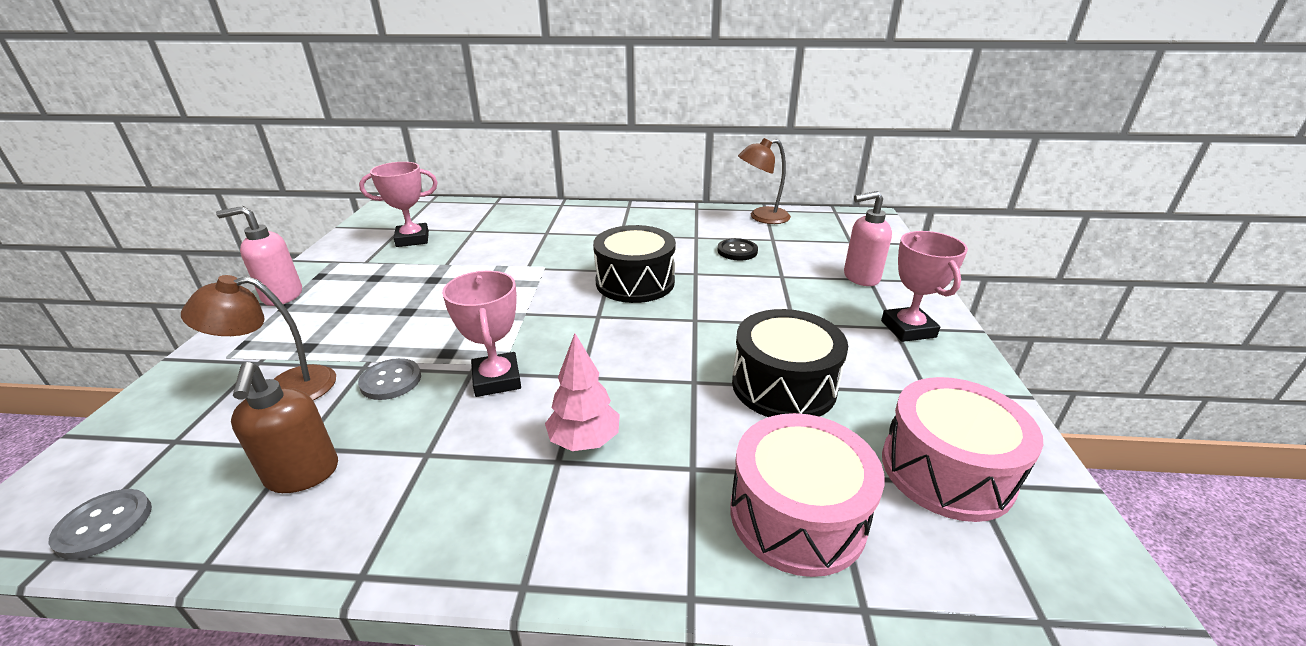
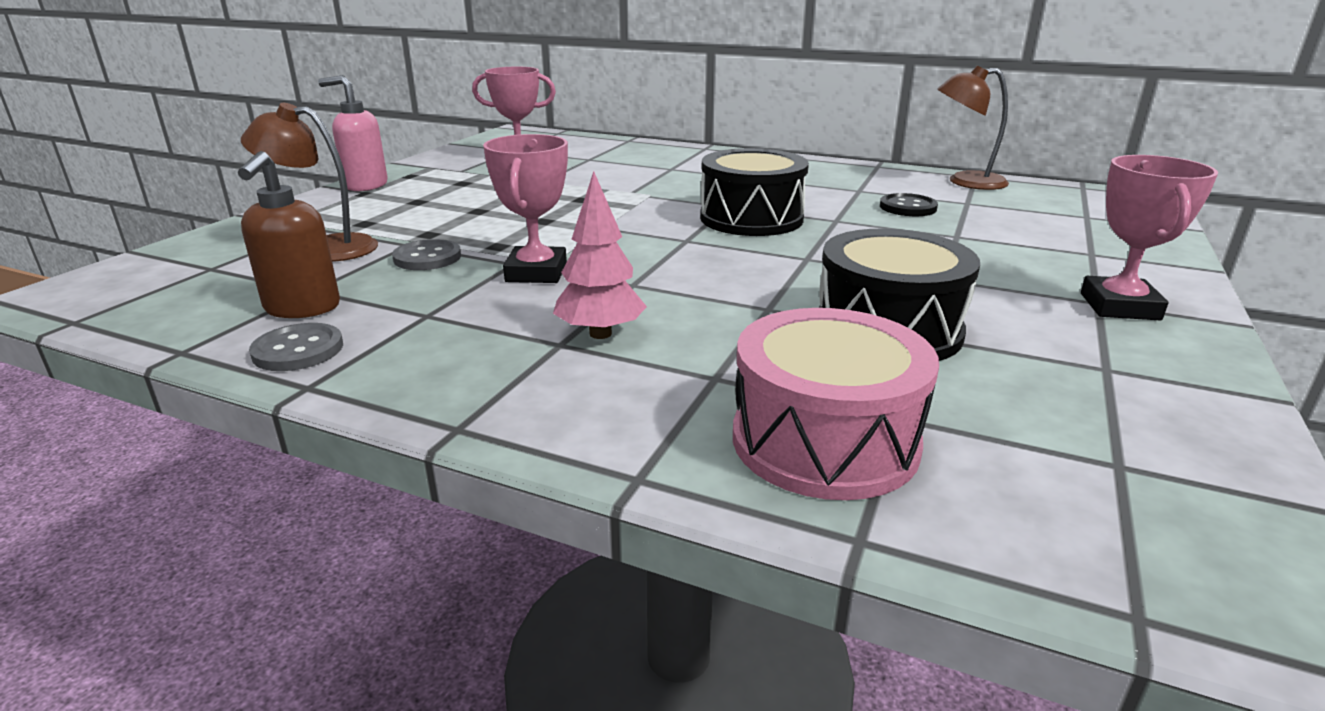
camera: 20 degrees right, 5 degrees down
(104, 525) = (122, 310): grey button -> grey button (298, 350)
(860, 277) = (1077, 250): pink soap dispenser -> none
(946, 470) = (1082, 444): pink drum -> none

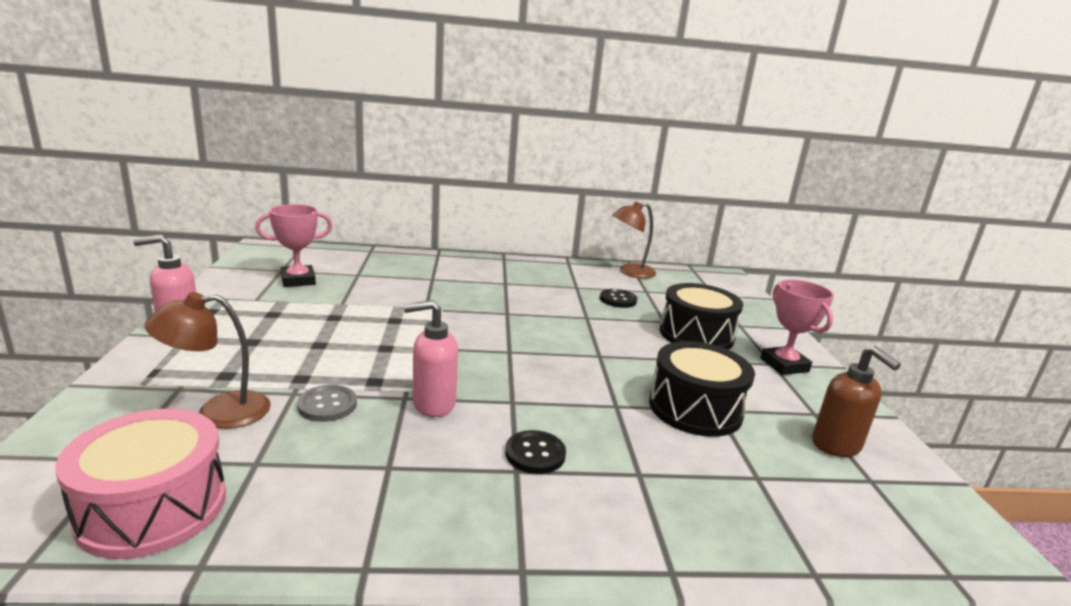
camera: 30 degrees left, 5 degrees down
(298, 350) = (316, 533): grey button -> none
(302, 309) = (270, 486): brown soap dispenser -> brown soap dispenser (836, 445)
(536, 272) = (433, 404): pink trophy -> pink soap dispenser
(600, 333) = (535, 454): pink tree -> black button
(751, 218) = (533, 323): black drum -> black drum (696, 335)
(824, 441) = (739, 507): pink drum -> pink drum (153, 507)

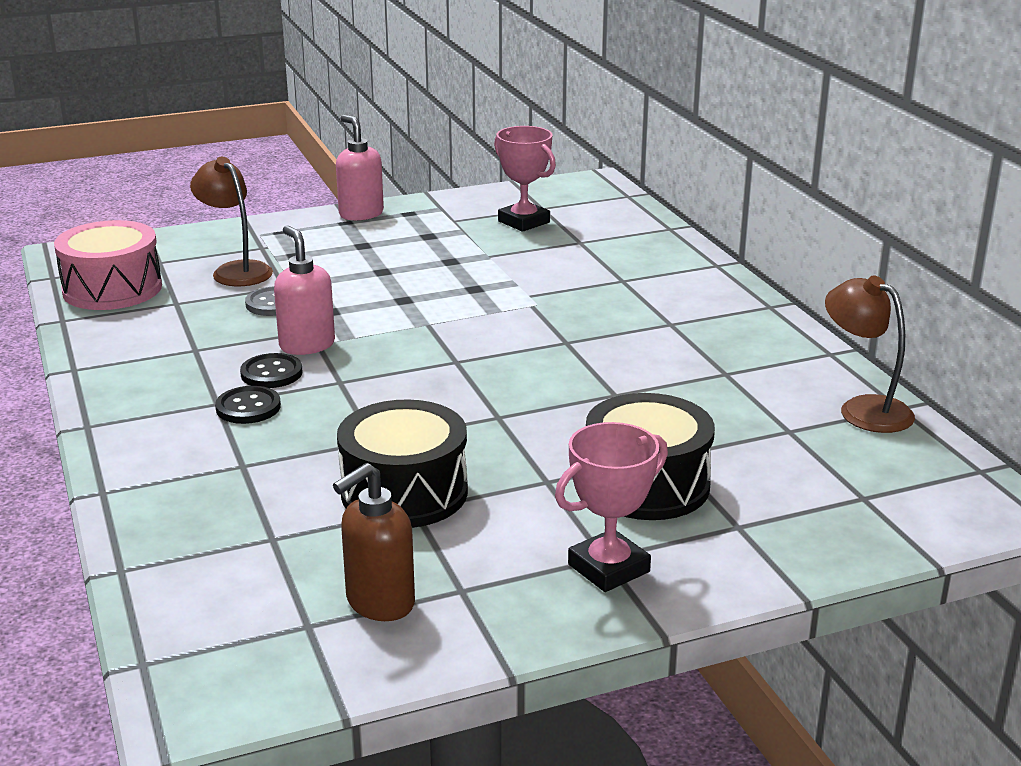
camera: 75 degrees right, 5 degrees up
(618, 300) = (714, 410): black button -> black button (271, 373)

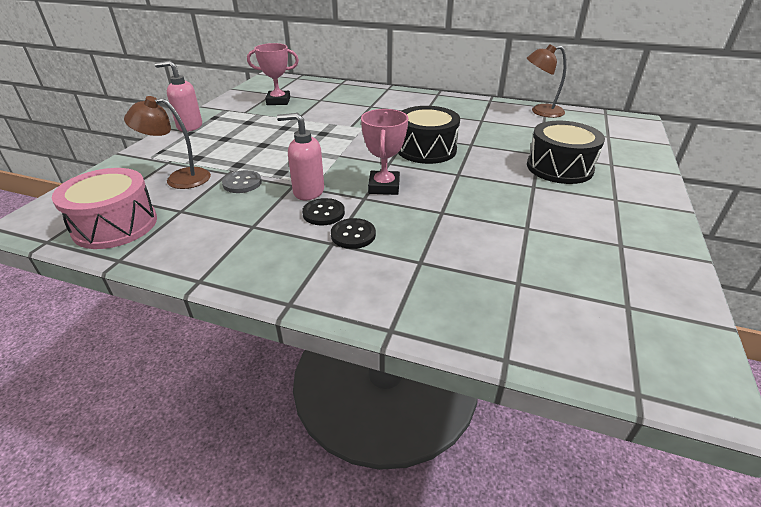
camera: 50 degrees left, 10 degrees up
(379, 603) = (618, 273): brown soap dispenser -> none
(404, 492) = (507, 224): black drum -> black drum (426, 149)
(608, 568) = (626, 202): pink trophy -> pink trophy (384, 187)

